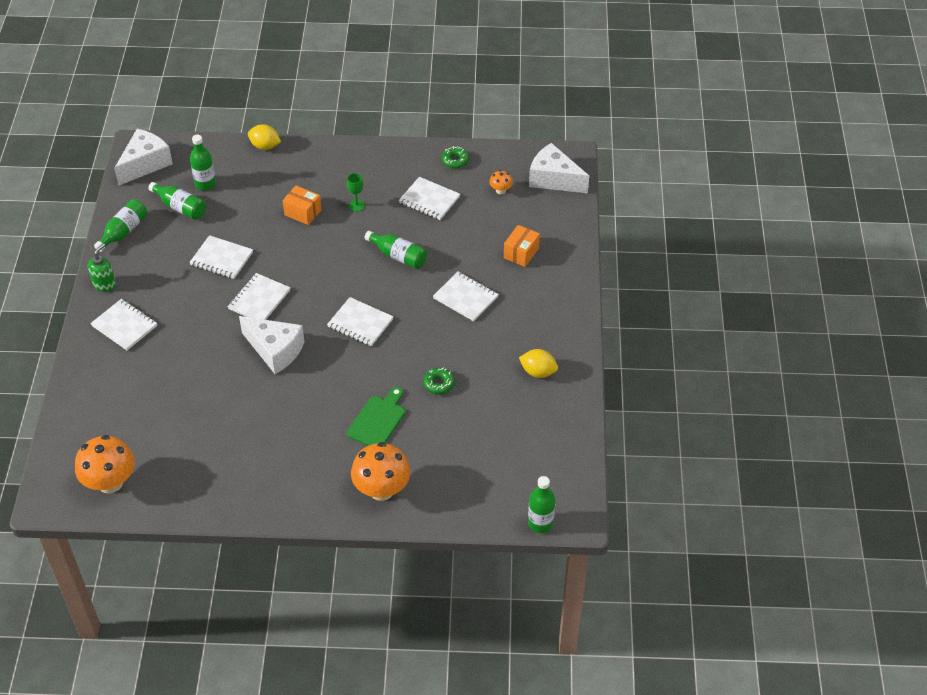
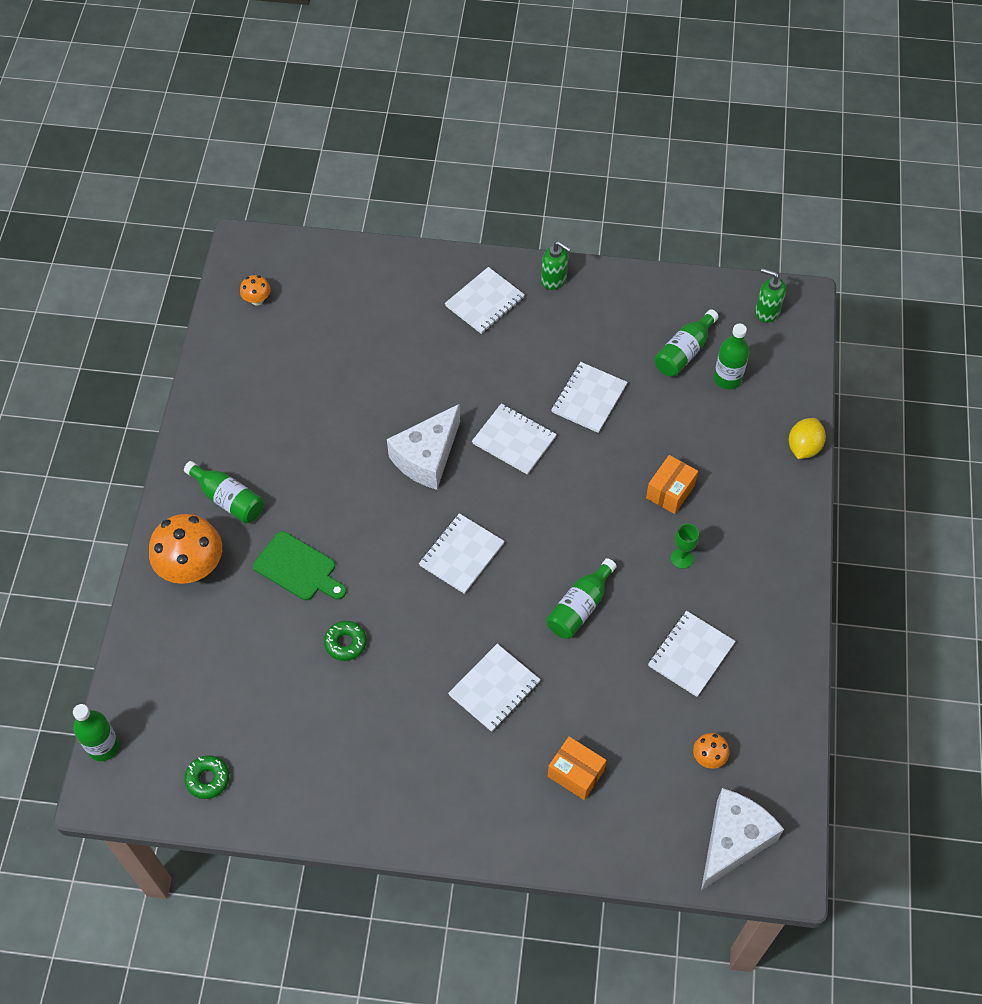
camera: 95 degrees right, 10 degrees up
(110, 482) = (257, 300): orange mushroom -> orange mushroom, size x0.47
(124, 231) = (642, 294): green bottle -> green bottle (228, 499)
(145, 164) = (767, 311): white cheese -> green soap dispenser
(455, 161) = (775, 697): green donut -> green donut (208, 779)
(538, 372) = (348, 772): yellow lemon -> none

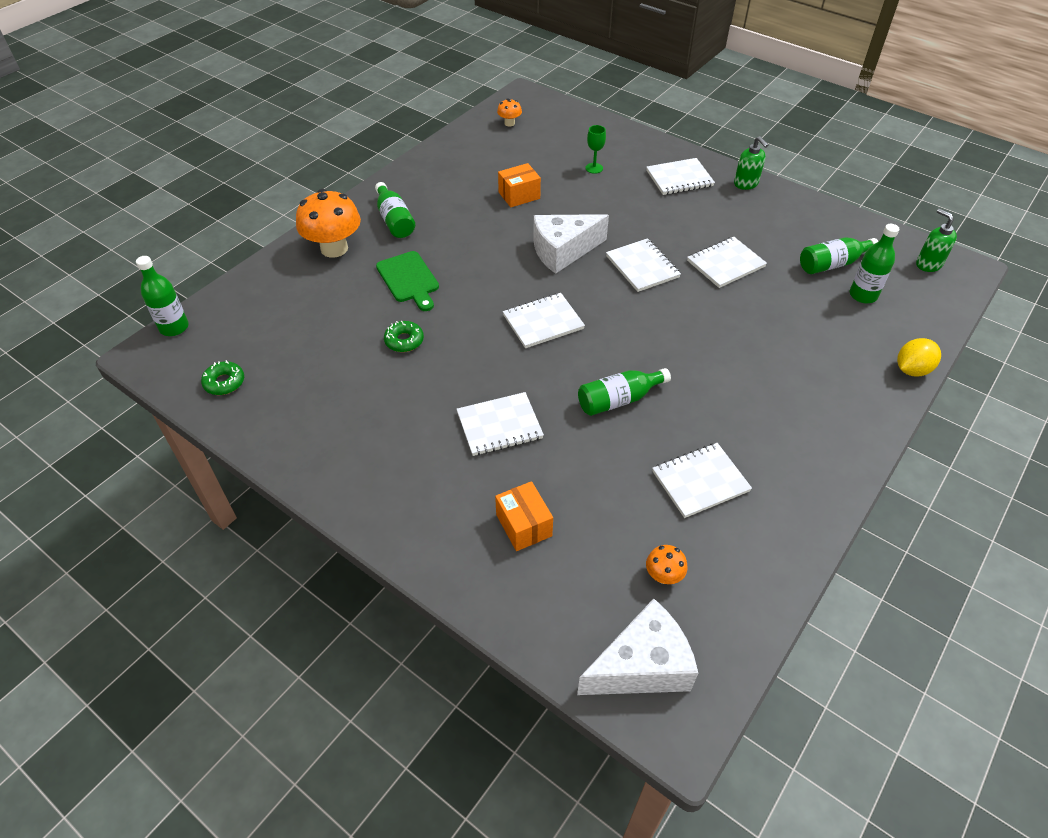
camera: 30 degrees right, 10 degrees down
(670, 492) = (759, 352): orange box -> orange box (519, 195)
(682, 558) = (739, 404): green goblet -> green goblet (594, 168)

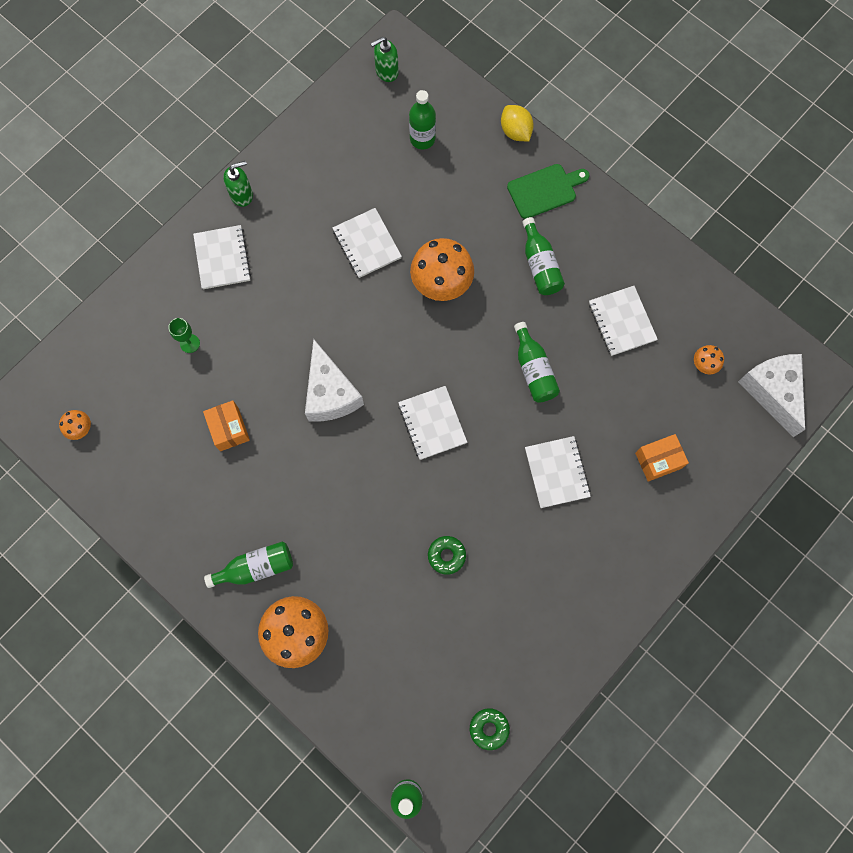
camera: 85 degrees left, 25 degrees up
(409, 279) = (357, 551): green cutting board -> green cutting board (545, 190)
(642, 267) = (363, 321): white notebook -> none
(700, 320) = (441, 283): none -> orange mushroom
(832, 264) = (377, 151): green bottle -> green bottle (540, 265)

